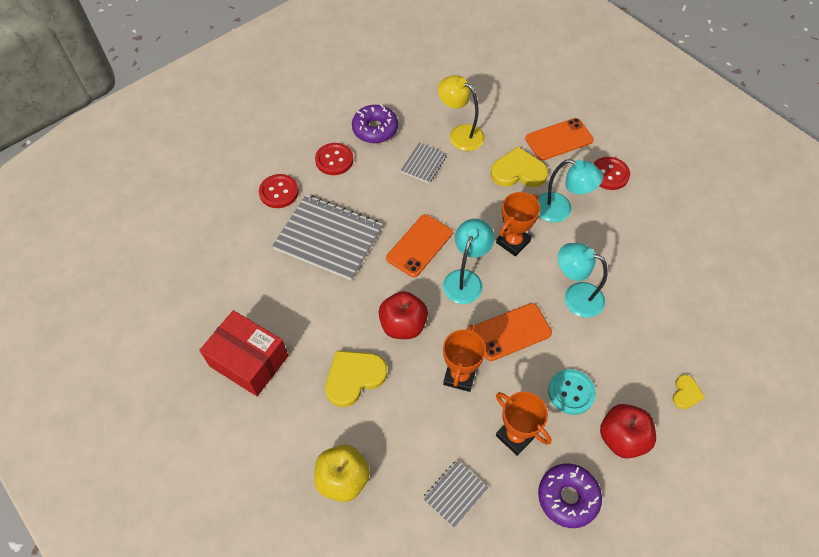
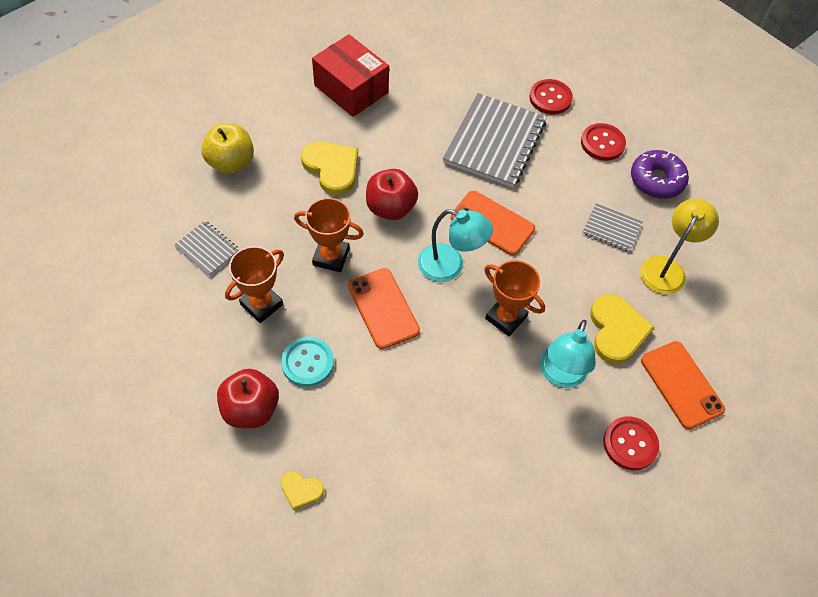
camera: 85 degrees right, 0 degrees up
(249, 361) = (351, 89): red box -> red box turned 75 degrees counterclockwise
(567, 497) = (192, 348): purple donut -> none
(575, 296) = (432, 380): turquoise lamp -> none

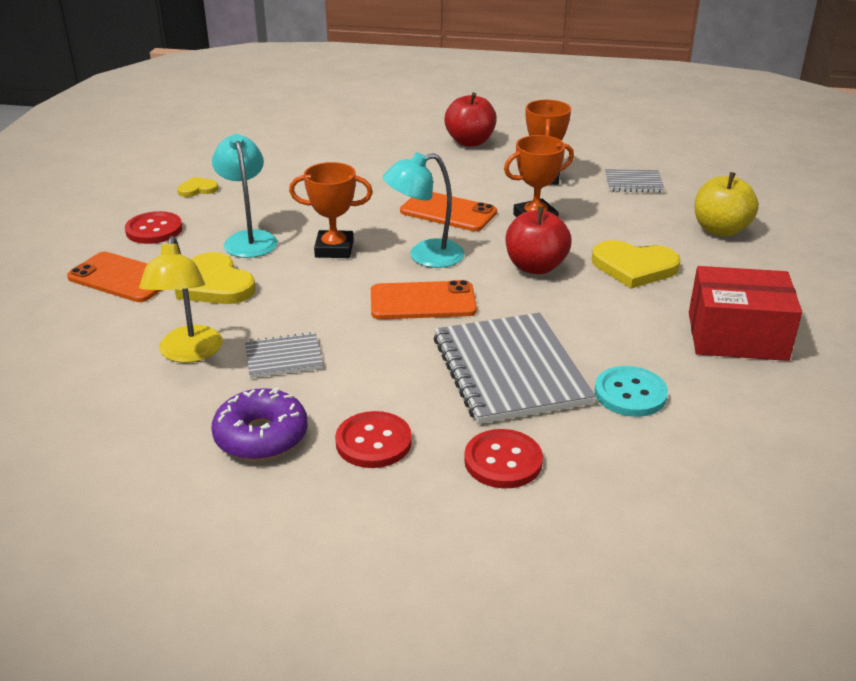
camera: 145 degrees right, 25 degrees down
(301, 490) = (389, 132): yellow heart -> yellow heart (197, 189)
(307, 362) = (464, 169): turquoise button -> turquoise button (630, 394)

